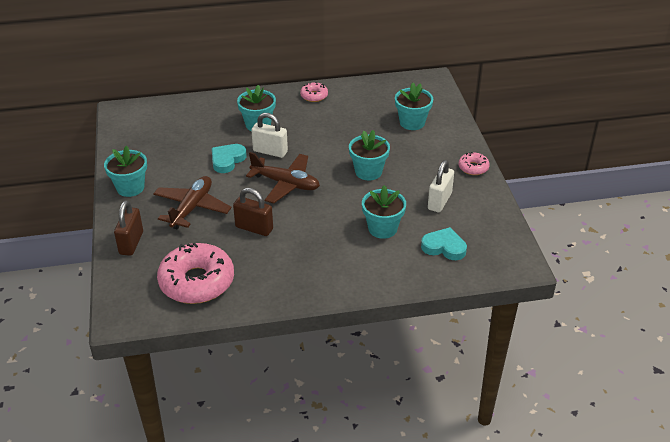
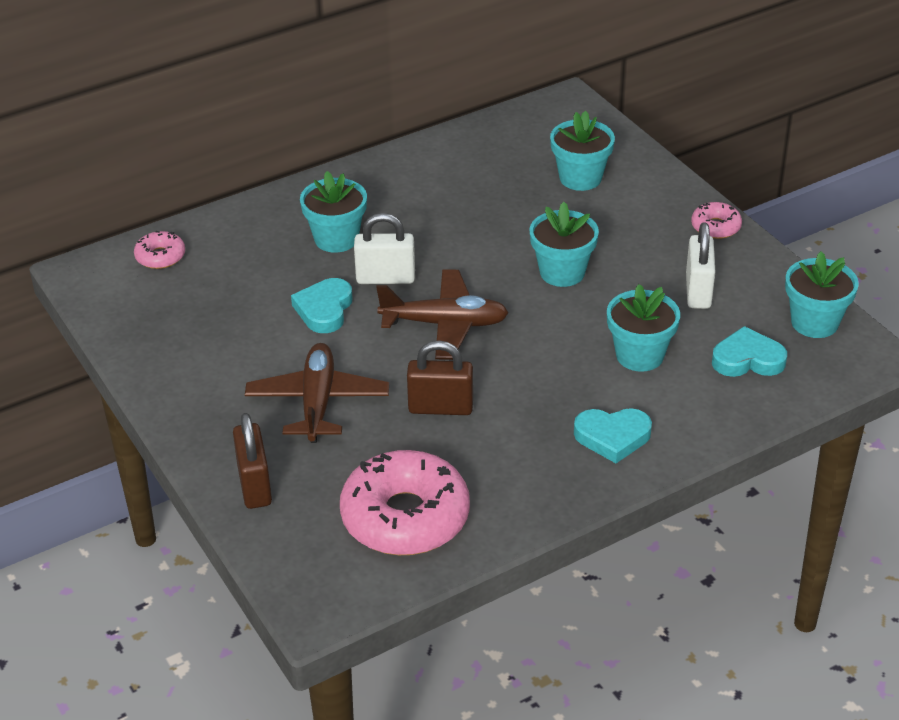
camera: 20 degrees left, 0 degrees up
(130, 188) = (190, 396): turquoise flower pot -> turquoise flower pot (814, 322)
(314, 96) = (397, 170): pink donut -> pink donut (160, 256)
(337, 270) = (612, 437): none -> turquoise heart

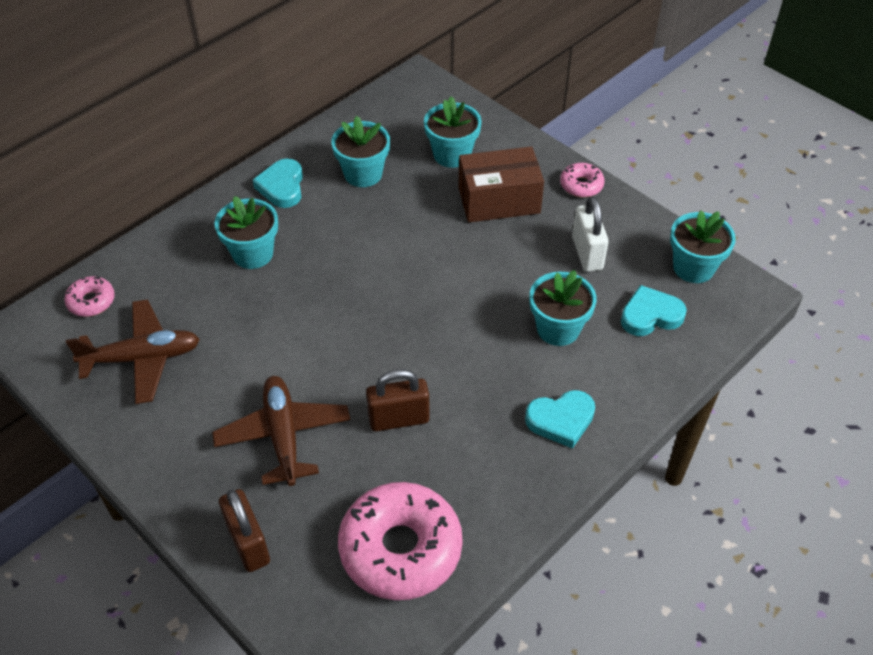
camera: 15 degrees left, 10 degrees up
(324, 309) = (262, 332): turquoise heart -> turquoise heart (282, 187)
(385, 278) = (309, 288): white padlock -> none
(445, 324) = (377, 327): brown plane -> brown plane (142, 358)
(562, 272) = (465, 254): turquoise flower pot -> turquoise flower pot (363, 174)
(617, 228) = (499, 200): none -> brown box

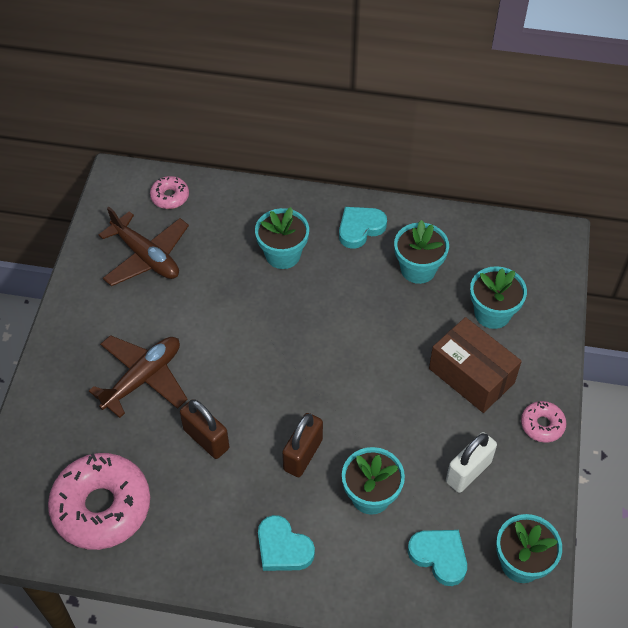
camera: 55 degrees right, 5 degrees up
(248, 543) = (48, 414): brown padlock -> brown padlock (303, 455)

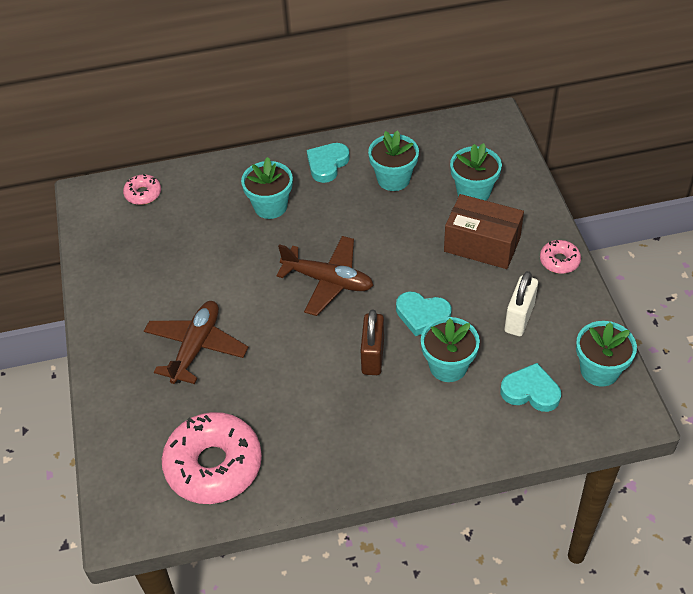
camera: 20 degrees left, 5 degrees down
(146, 256) = (146, 249): brown plane -> brown plane (328, 281)
(206, 439) = (280, 375): brown padlock -> none
(283, 548) = (395, 436): turquoise heart -> turquoise heart (422, 315)

